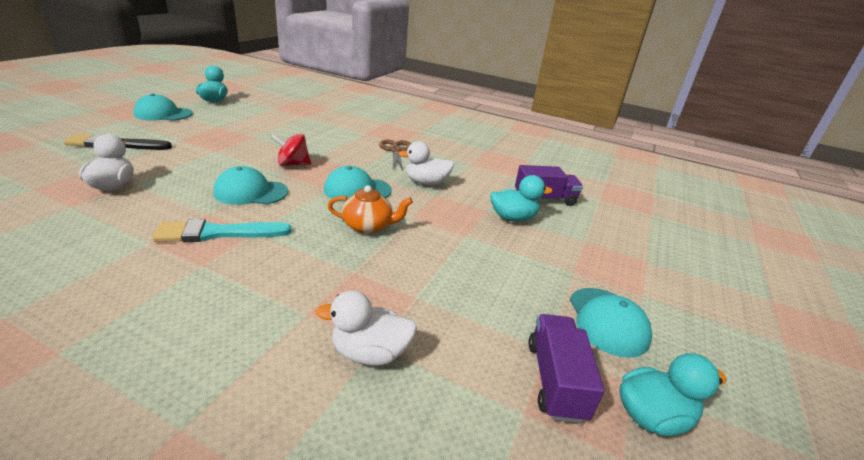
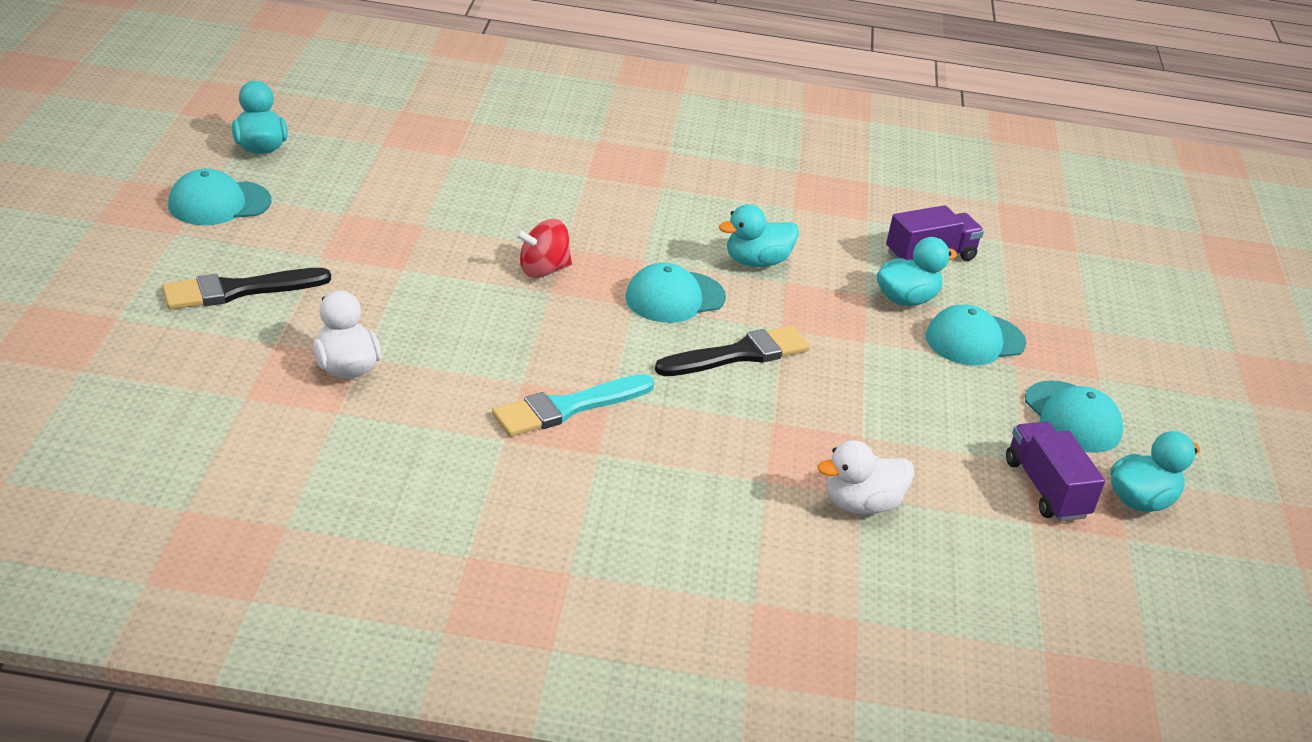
camera: 20 degrees left, 5 degrees up
(251, 192) = (539, 334): turquoise cap -> turquoise cap (974, 340)
(368, 226) = (738, 354): orange teapot -> black brush
(396, 150) = (665, 205): brown scissors -> none
(426, 182) = (756, 262): white duck -> turquoise duck

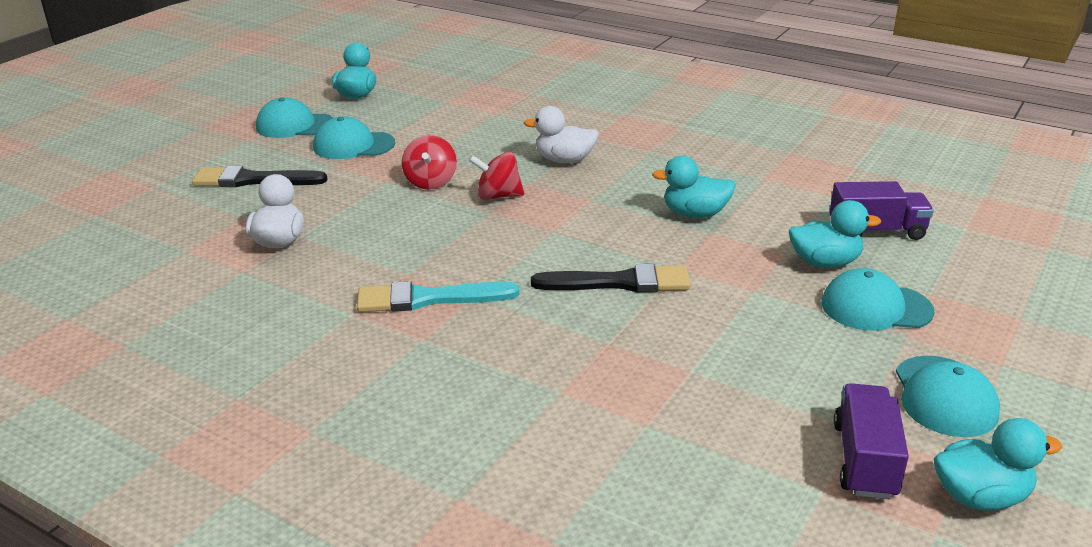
camera: 30 degrees right, 5 degrees down
(454, 262) = (430, 182): none -> red spinning top
(674, 297) = (596, 231): turquoise cap -> turquoise cap (353, 145)
(861, 504) = (641, 432): white duck -> white duck (564, 160)

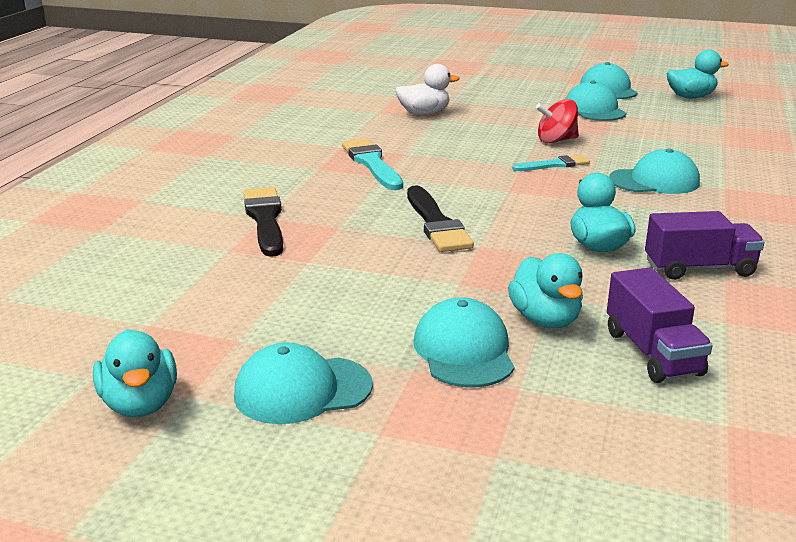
camera: 75 degrees right, 5 degrees down
(253, 180) = (506, 94): black brush -> black brush (265, 219)
(498, 196) = (554, 165): red spinning top -> turquoise brush
(564, 160) = (654, 181): white duck -> turquoise cap
(865, 460) = (191, 343): purple truck -> purple truck (699, 269)

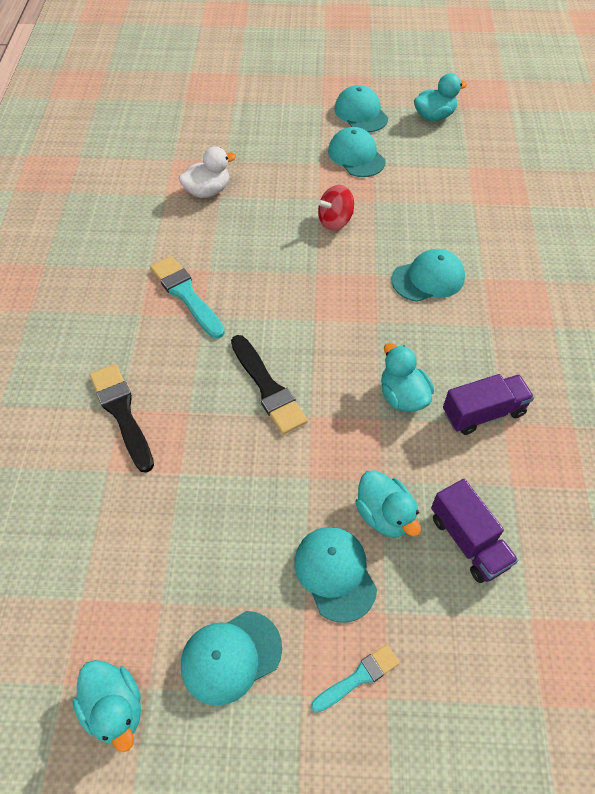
camera: 15 degrees left, 30 degrees up
(554, 165) = (342, 266): turquoise brush -> turquoise brush (358, 677)

